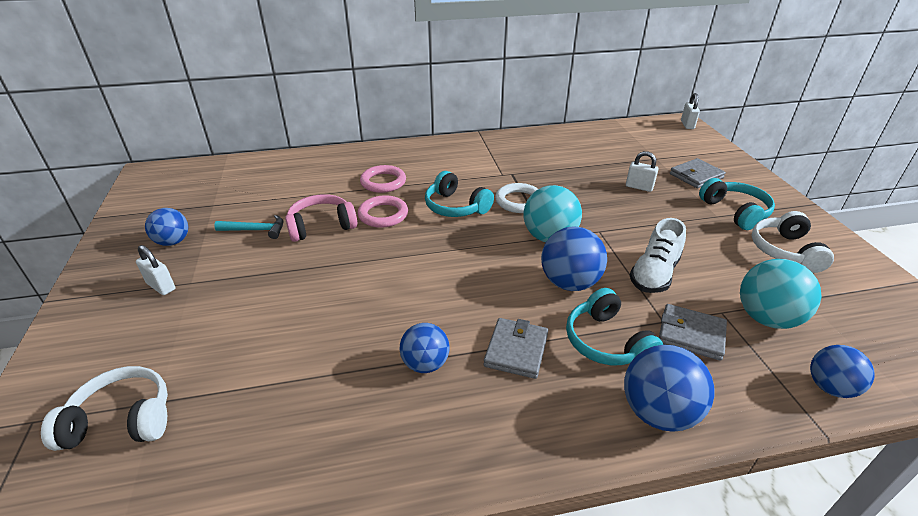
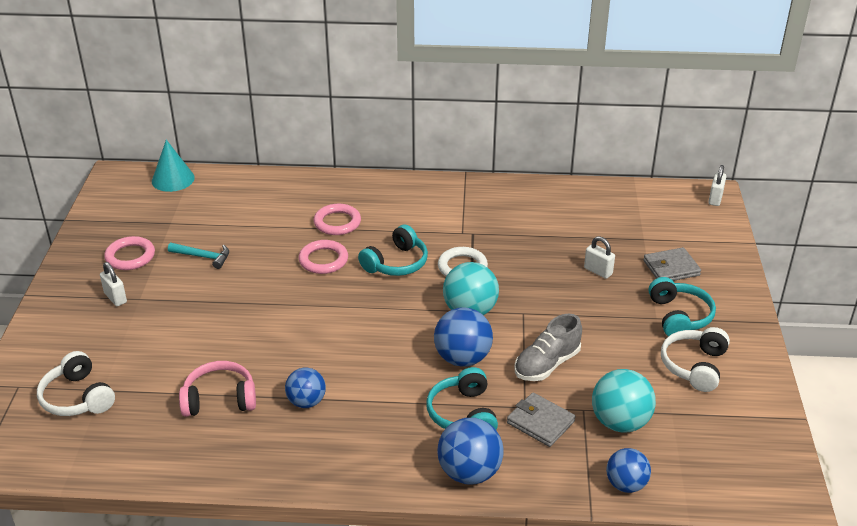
camera: 15 degrees right, 0 degrees up
(122, 420) = (77, 397): white headphones -> white headphones turned 135 degrees counterclockwise
(173, 242) = (130, 256): blue ball -> pink ring
(208, 169) = (173, 179): none -> turquoise cone
(321, 226) = (262, 262): pink headphones -> pink headphones (219, 399)
(455, 207) = (396, 263): turquoise headphones -> turquoise headphones turned 105 degrees counterclockwise
(516, 350) = (384, 406): grey wallet -> none
(654, 274) = (547, 364): white shoe -> grey shoe

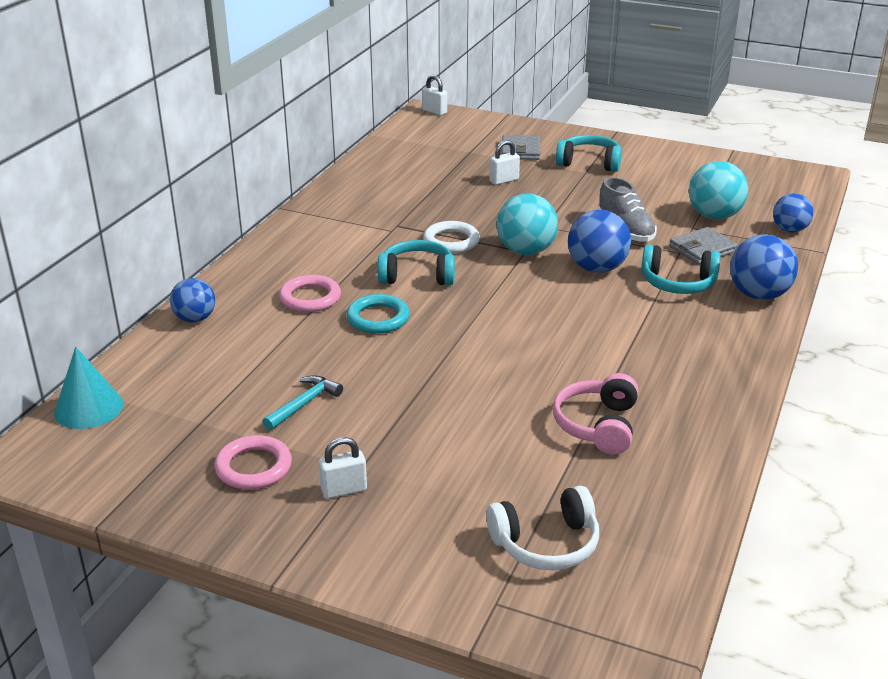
camera: 70 degrees left, 5 degrees down
(306, 402) = (626, 367): blue ball -> blue ball (195, 319)
(323, 260) = (378, 318): pink ring -> turquoise ring
(396, 263) = (417, 275): turquoise headphones -> turquoise headphones turned 60 degrees counterclockwise
(694, 366) = (656, 172): white headphones -> none

